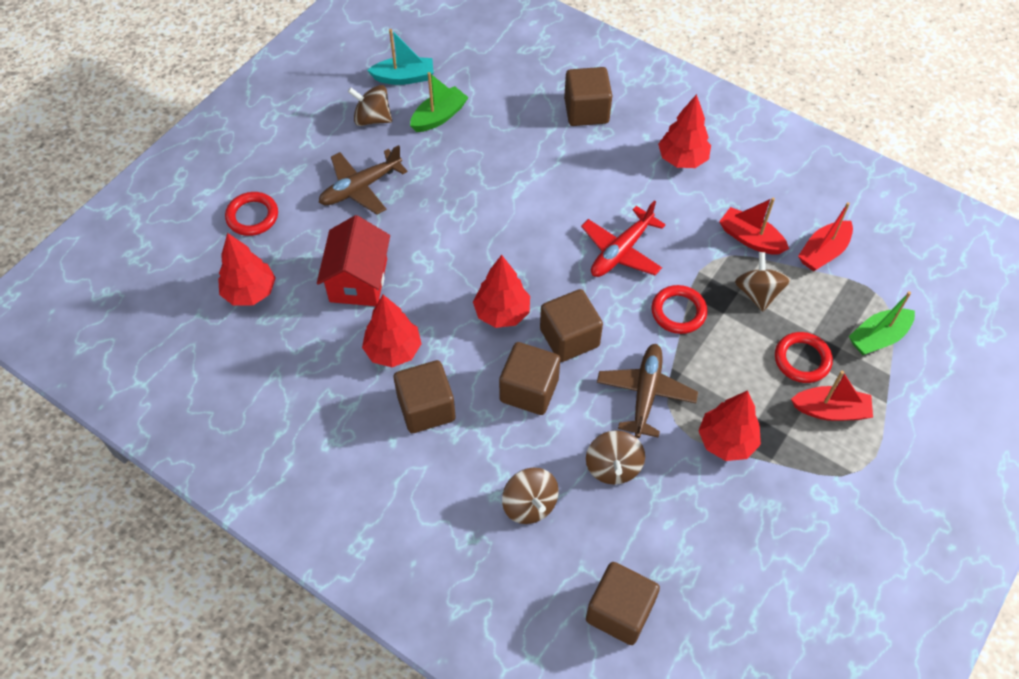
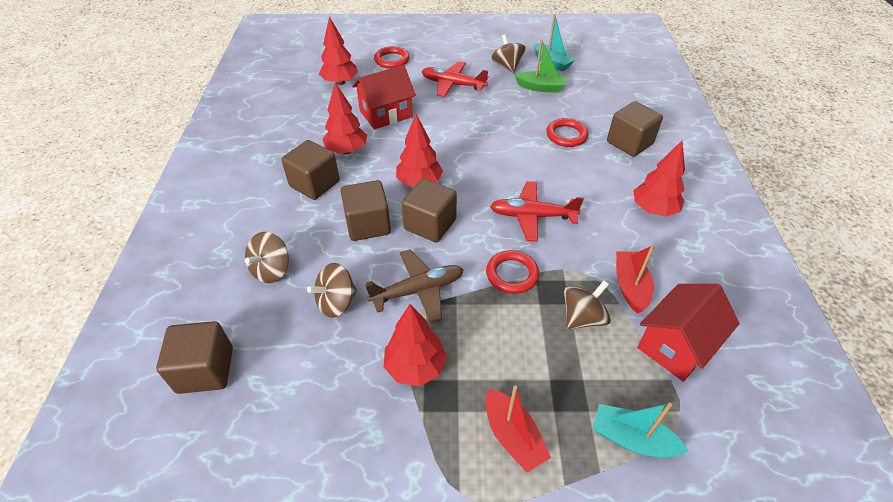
camera: 55 degrees right, 10 degrees down
(360, 188) = (453, 84): brown plane -> red plane
(802, 359) = (546, 384): red ring -> red ring (566, 135)
(823, 252) = (676, 345): red boat -> red house
(878, 337) = (632, 439): green boat -> turquoise boat

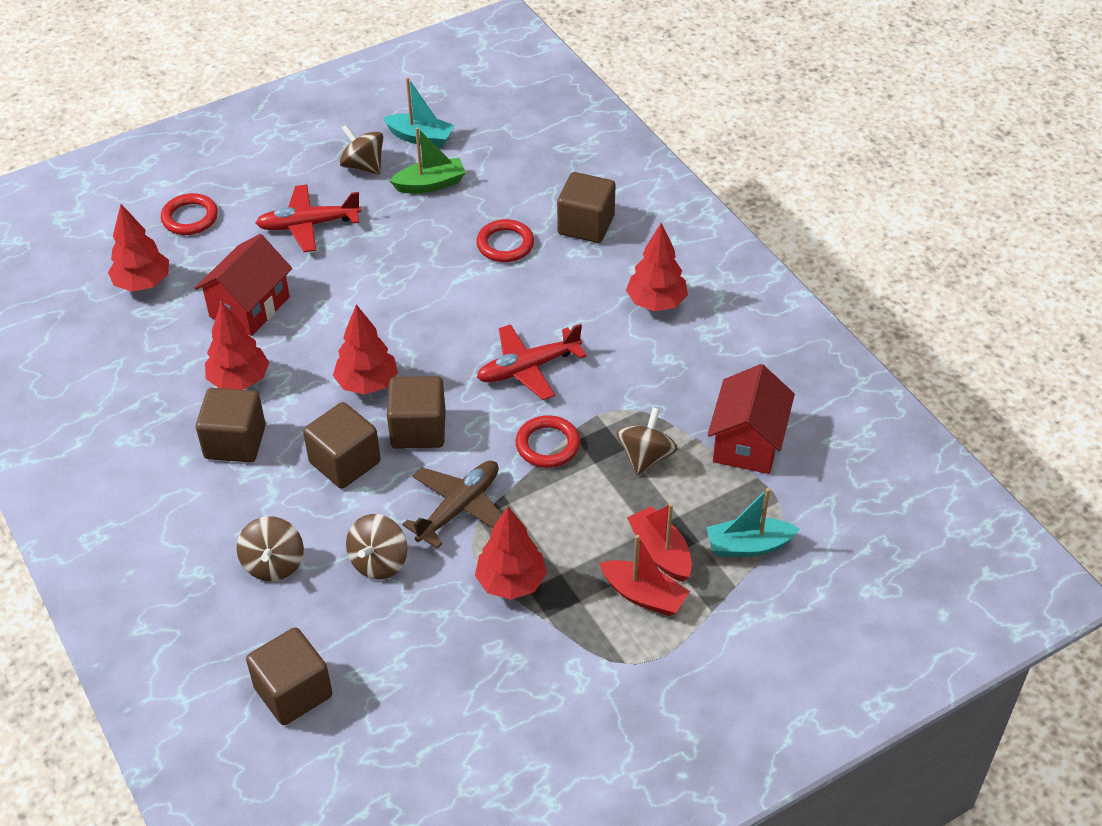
camera: 30 degrees left, 0 degrees up
(630, 286) = (675, 403): red boat -> red boat (660, 552)

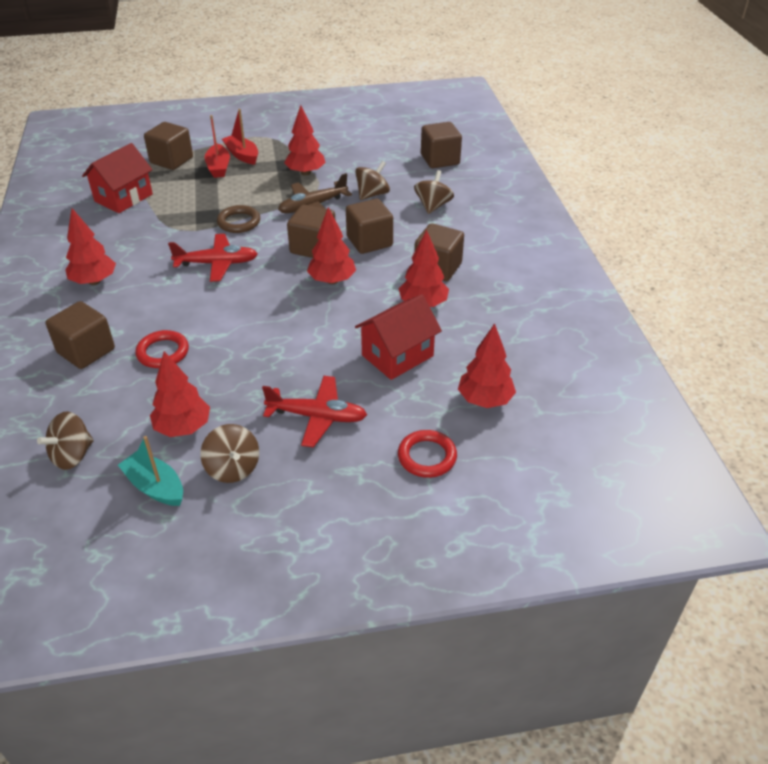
camera: 160 degrees left, 5 degrees down
(430, 184) = (183, 428): green boat -> red tree
(547, 445) = (239, 222): red ring -> brown ring
(645, 457) = (187, 204): brown spinning top -> brown spinning top (72, 455)
(748, 546) = (171, 160): turquoise boat -> brown cube

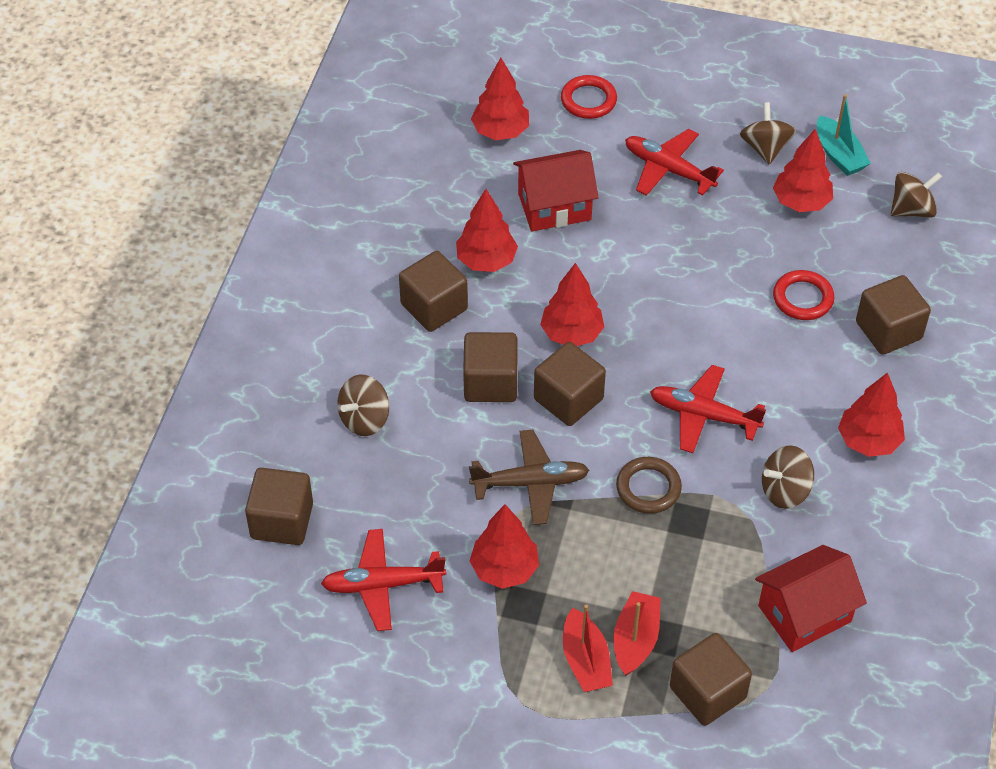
camera: 155 degrees left, 10 degrees up
(367, 153) = (382, 585): none -> red plane
(372, 194) = (433, 476): brown spinning top -> brown spinning top (785, 490)

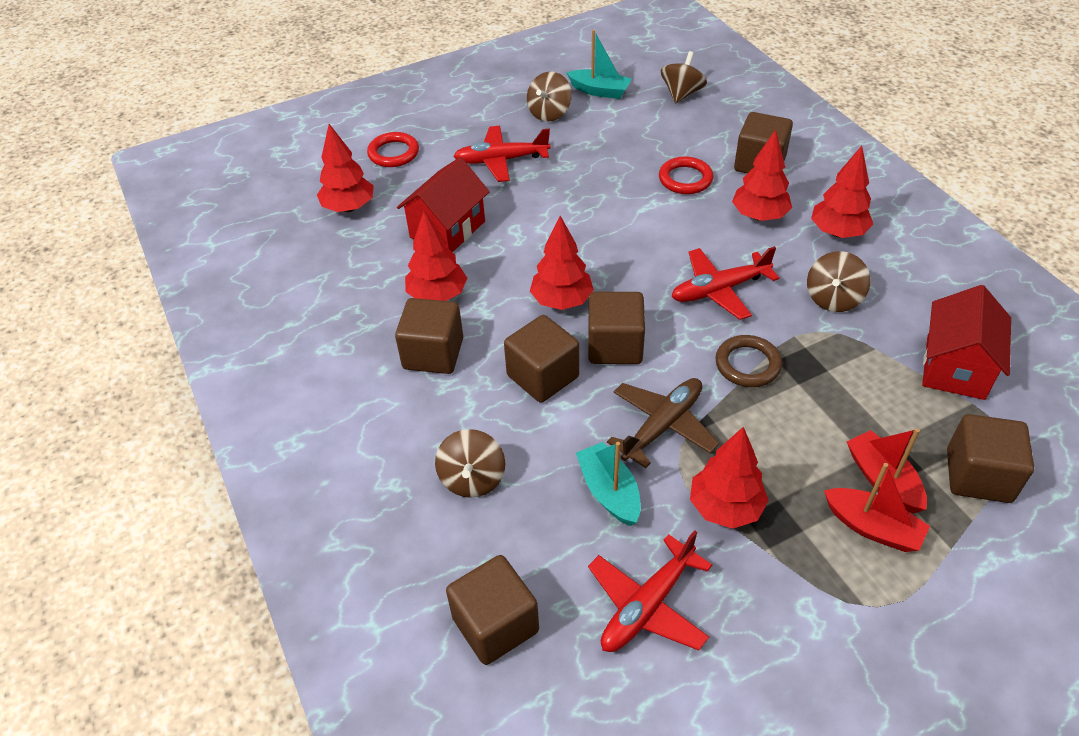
camera: 40 degrees left, 5 degrees down
(441, 498) = (609, 492): none -> turquoise boat
(765, 148) = (549, 113): brown spinning top -> brown spinning top turned 105 degrees counterclockwise
(801, 202) = (611, 128): red tree -> red tree (759, 216)

